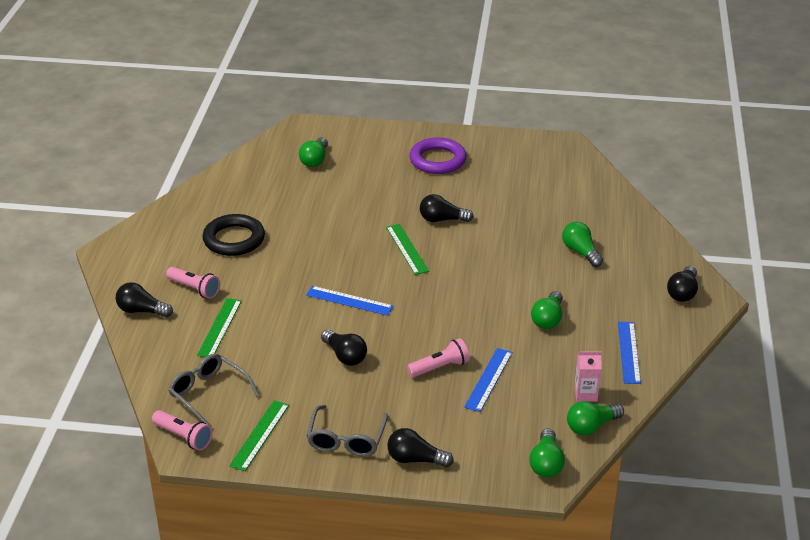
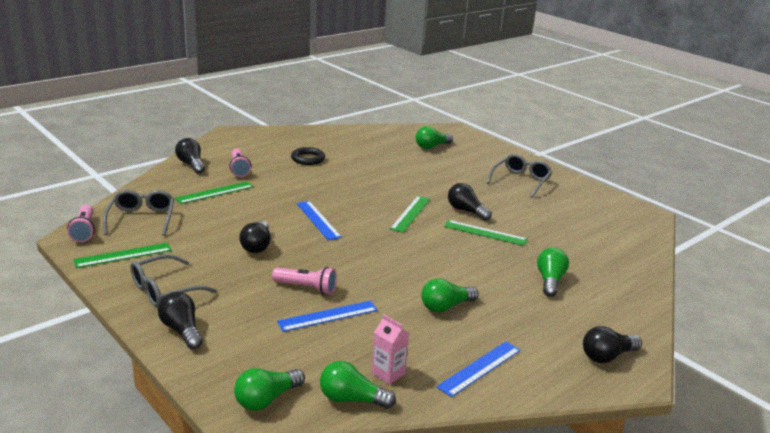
camera: 40 degrees right, 10 degrees down
(234, 239) = (308, 159): black ring -> black ring, size x0.65
(437, 160) = (521, 181): purple ring -> grey glasses
(484, 234) = (485, 233): none -> green ruler

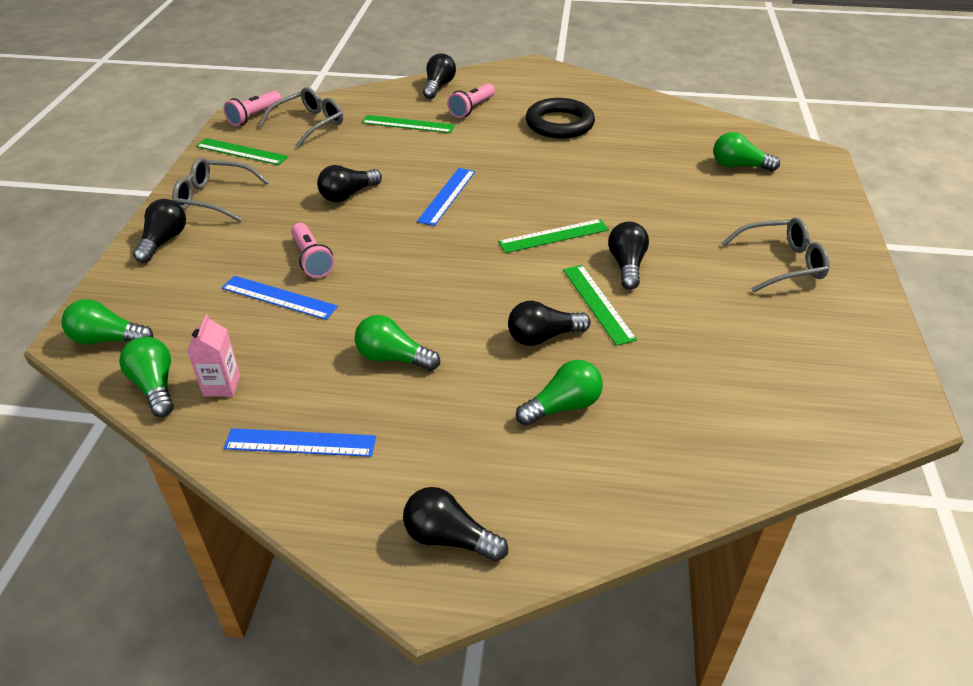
camera: 50 degrees right, 15 degrees up
(308, 159) = (559, 124): black ring -> black ring, size x1.53
(490, 259) = (543, 337): none -> black light bulb

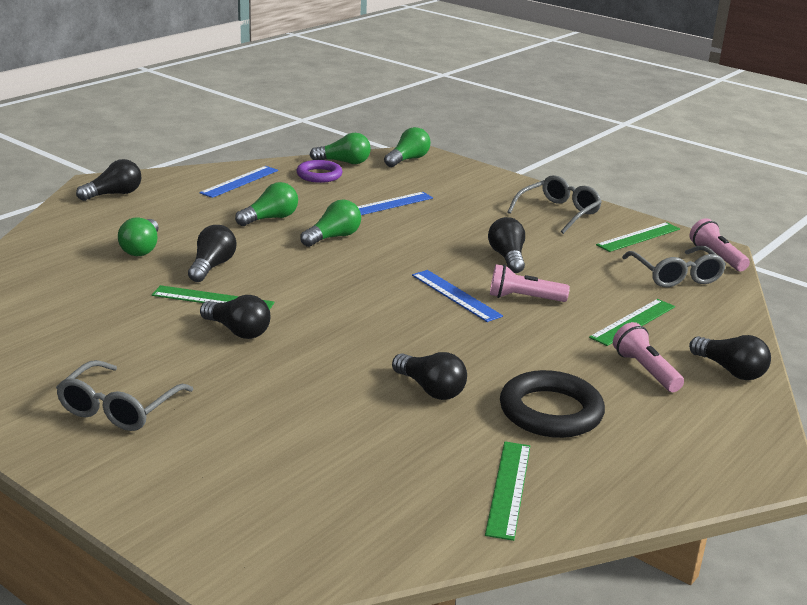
camera: 120 degrees right, 15 degrees down
(164, 241) = (509, 188): black light bulb -> black light bulb (430, 389)
(222, 385) = (319, 175): pink carton -> purple ring
(312, 259) = (422, 223): pink flashlight -> pink flashlight (524, 298)
(553, 236) = (327, 317): green ruler -> green ruler (508, 488)
(738, 166) = (307, 491): green light bulb -> green light bulb (333, 237)

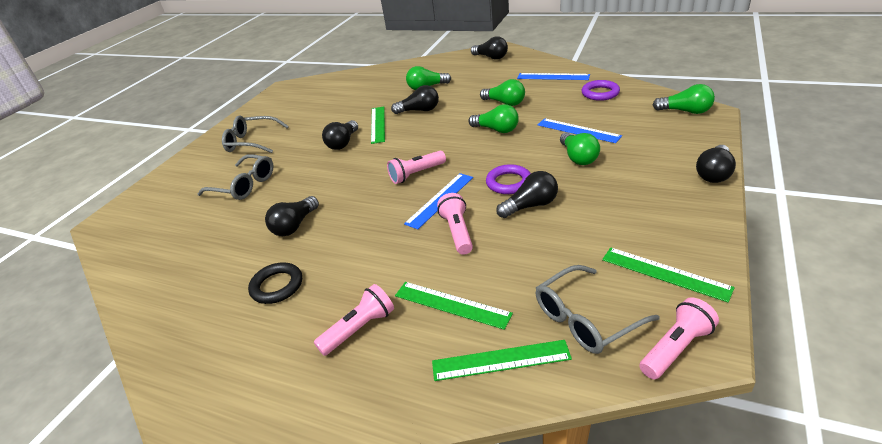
camera: 80 degrees right, 10 degrees up
(344, 162) = (638, 93): green light bulb -> green light bulb (578, 157)
(386, 297) = (416, 174): none -> pink flashlight
(456, 257) = (508, 182): none -> purple ring
(508, 488) = (177, 288): green ruler -> green ruler (500, 360)
(550, 411) = (277, 286): black ring -> black ring, size x0.65
(558, 213) = (666, 209): grey glasses -> grey glasses (244, 185)
(730, 370) = (382, 394): black light bulb -> black light bulb (714, 174)

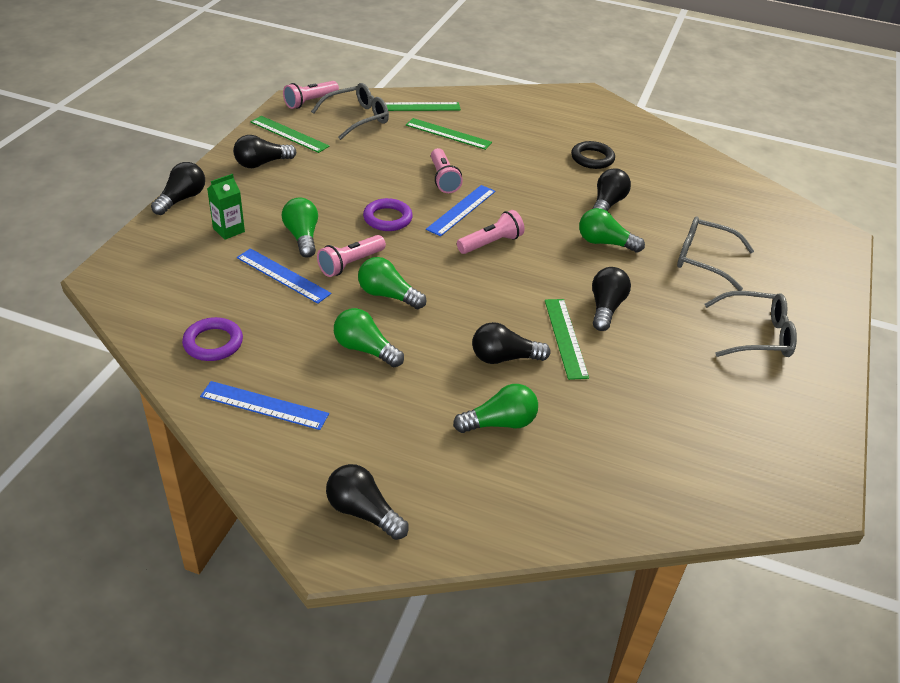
camera: 170 degrees right, 5 degrees up
(359, 329) = (513, 128): pink flashlight -> pink flashlight (350, 264)
(530, 206) = (371, 192): black light bulb -> black light bulb (262, 163)
(645, 154) = (229, 230): none -> green carton
(685, 111) = (130, 284): green light bulb -> green light bulb (604, 243)

